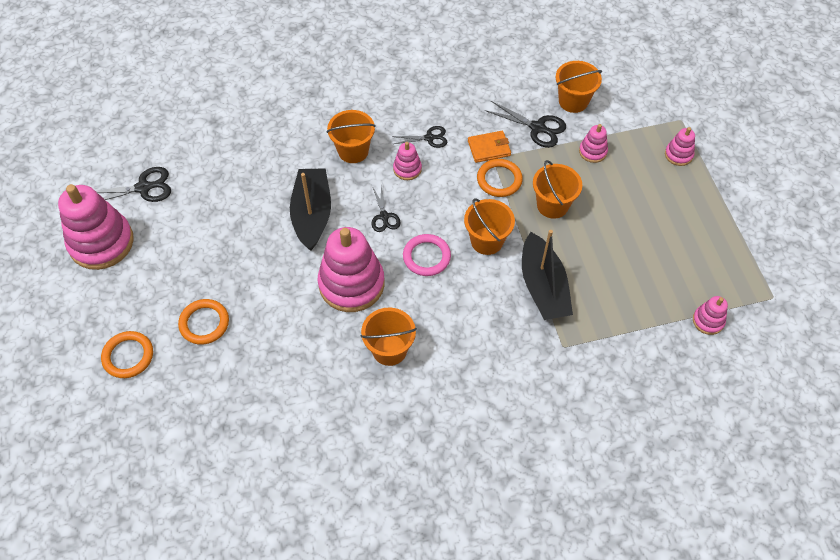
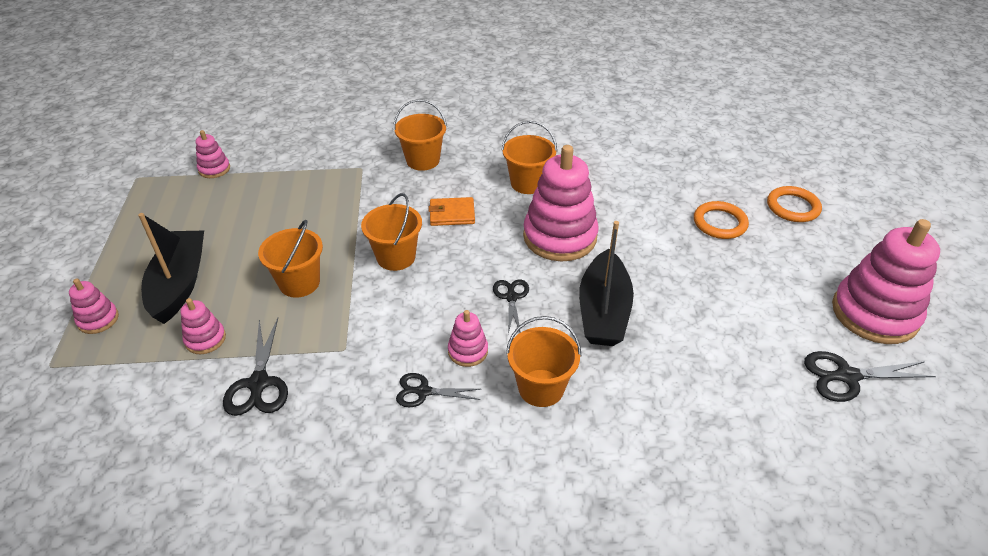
camera: 170 degrees left, 15 degrees down
(426, 257) = (470, 251): pink ring -> none
(489, 148) = (343, 364): orange wallet -> orange wallet (452, 214)
(499, 180) = (349, 320): orange ring -> none
(538, 128) = (258, 384): black scissors -> black scissors turned 135 degrees counterclockwise
(543, 287) = (355, 211): black boat -> black boat (179, 284)
(573, 101) = (178, 419): orange bucket -> orange bucket (423, 160)

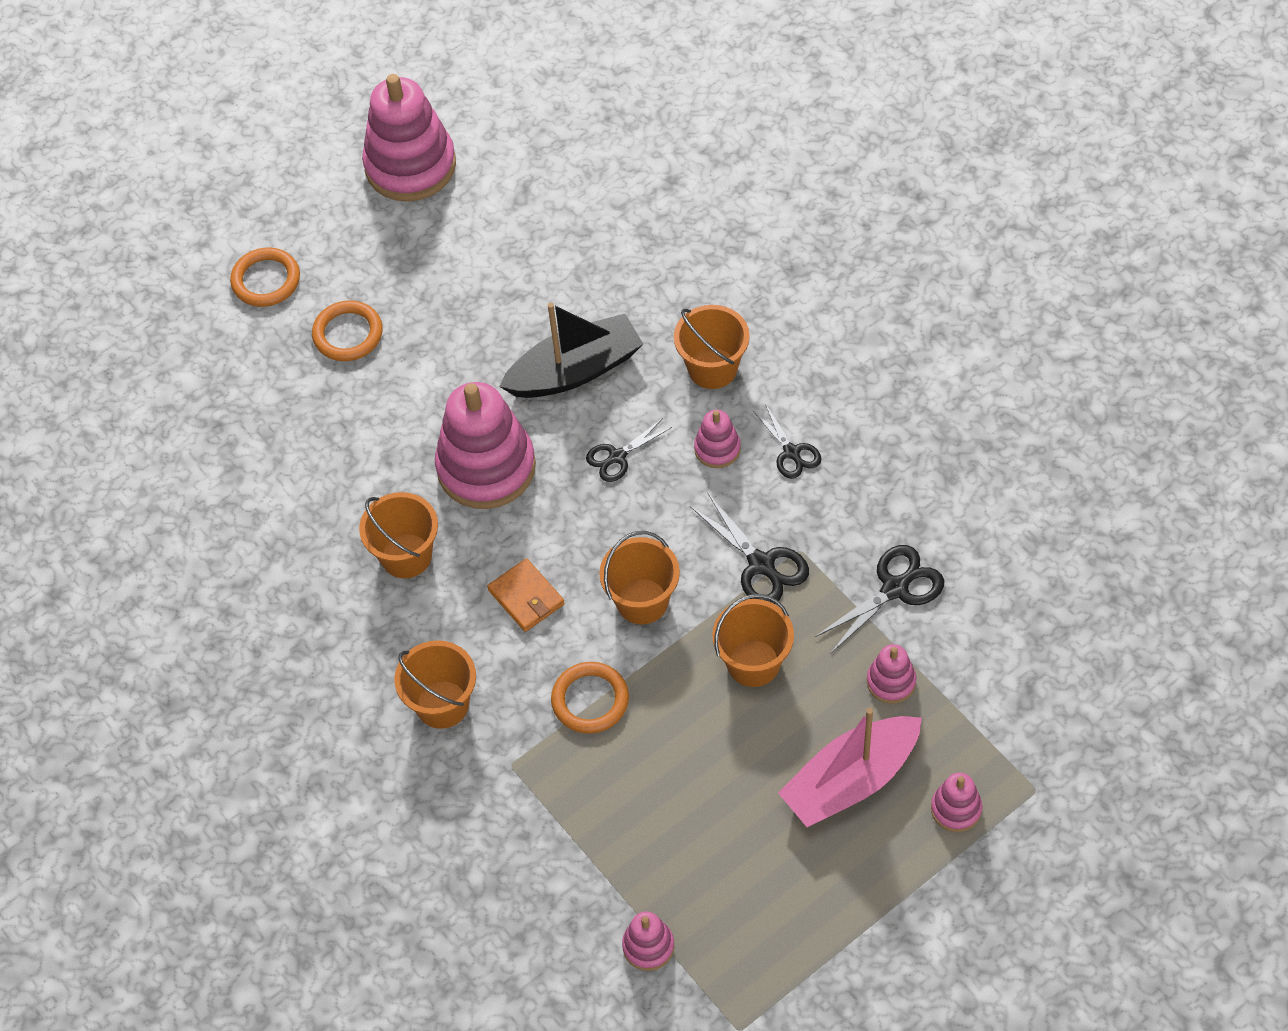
camera: 120 degrees left, 15 degrees up
(179, 284) = (850, 780): black boat -> pink boat
(361, 209) = (590, 700): none -> orange ring
(846, 376) = (517, 163): black scissors -> black scissors (761, 565)

